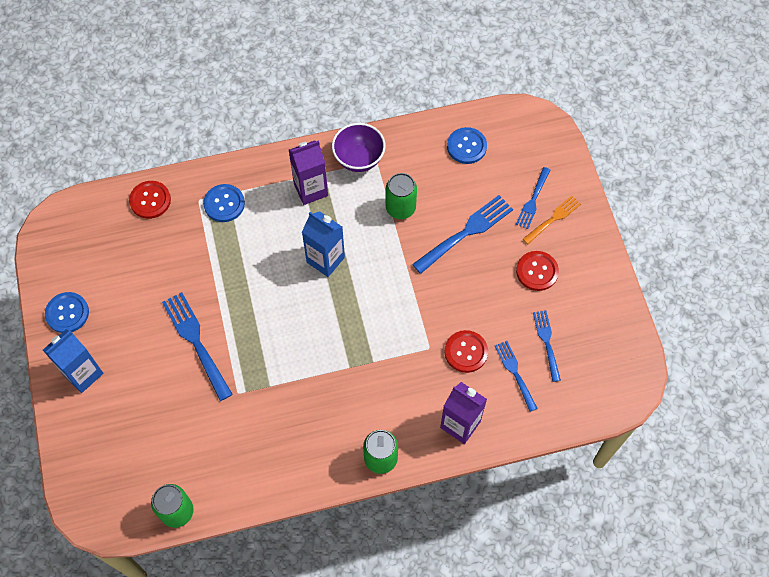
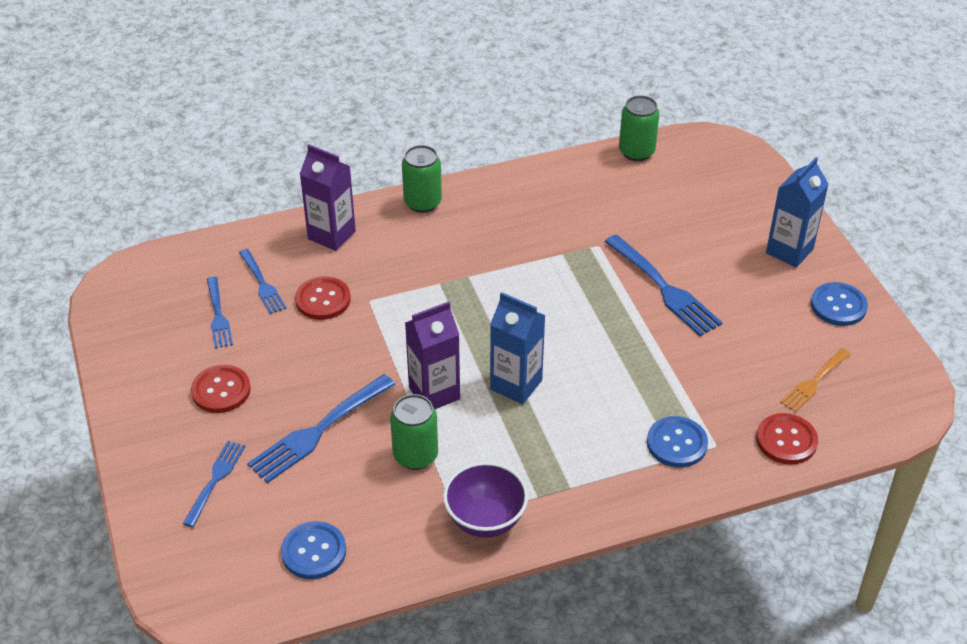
camera: 175 degrees right, 20 degrees down
(311, 190) = (553, 471): purple carton -> purple carton (434, 393)
(553, 219) = (188, 456): orange fork -> orange fork (814, 381)

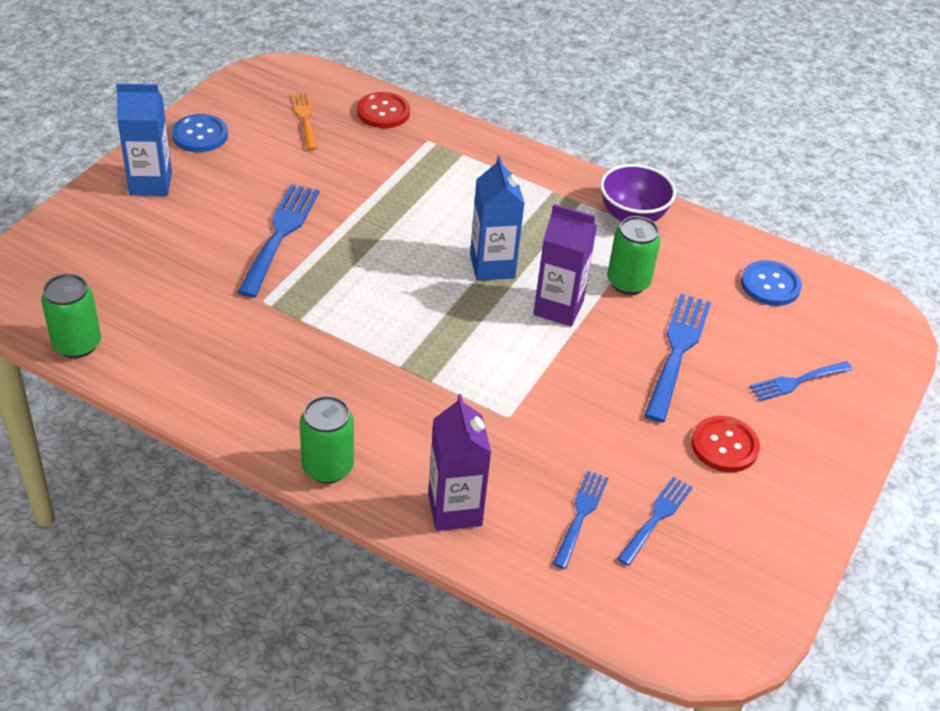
camera: 135 degrees left, 0 degrees up
(319, 430) = (677, 352): blue fork -> blue fork turned 75 degrees counterclockwise
(323, 300) = (546, 452): red button -> none
(677, 443) = (448, 159): blue button -> none
(814, 381) = (305, 119): orange fork -> orange fork turned 105 degrees counterclockwise

